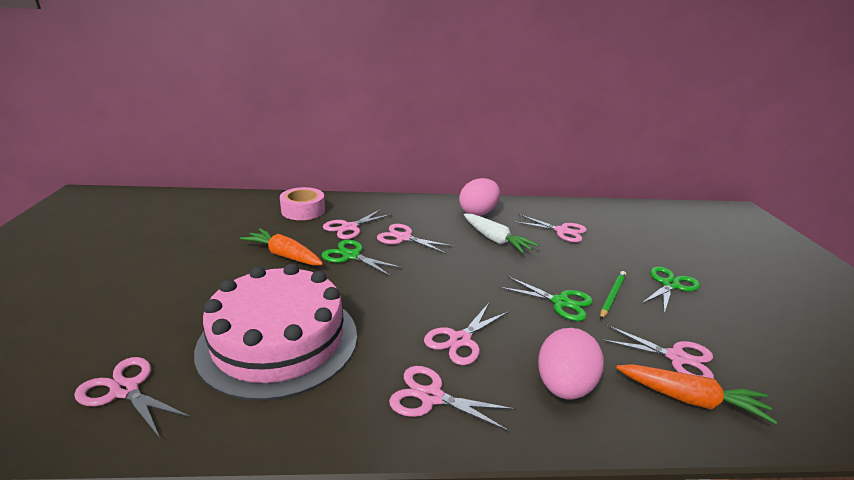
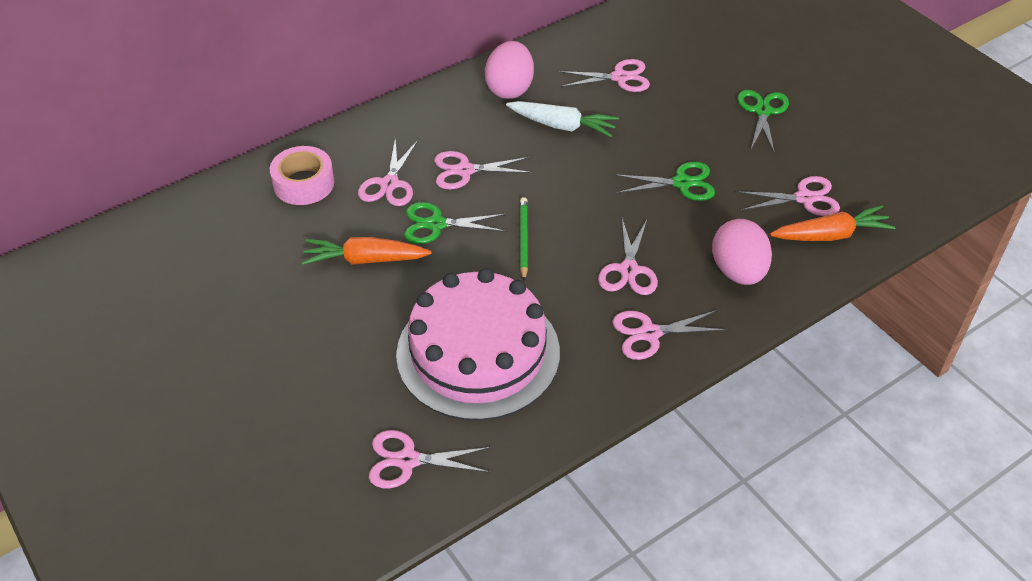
camera: 30 degrees left, 20 degrees up
(612, 296) = (720, 152): green pencil -> green pencil (523, 239)

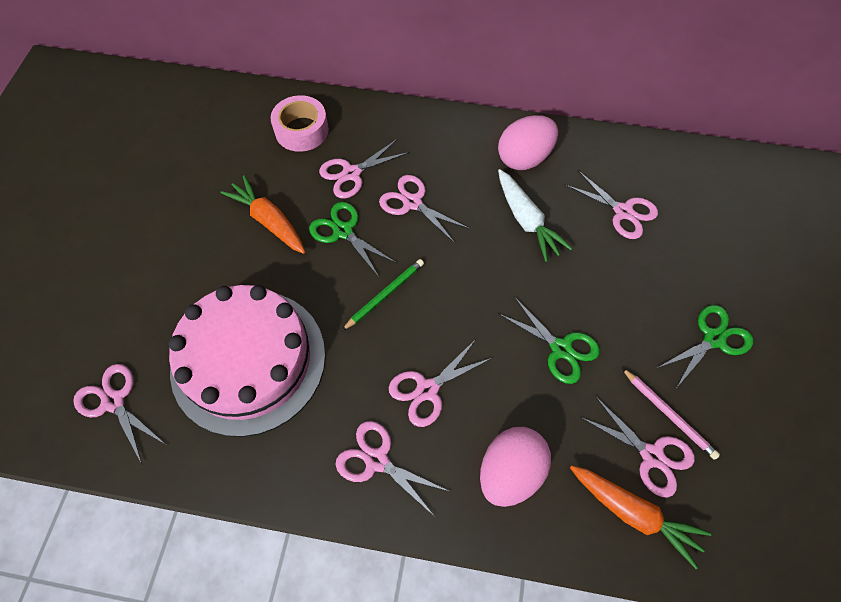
camera: 45 degrees right, 15 degrees up
(787, 170) = (669, 414): none -> pink pencil

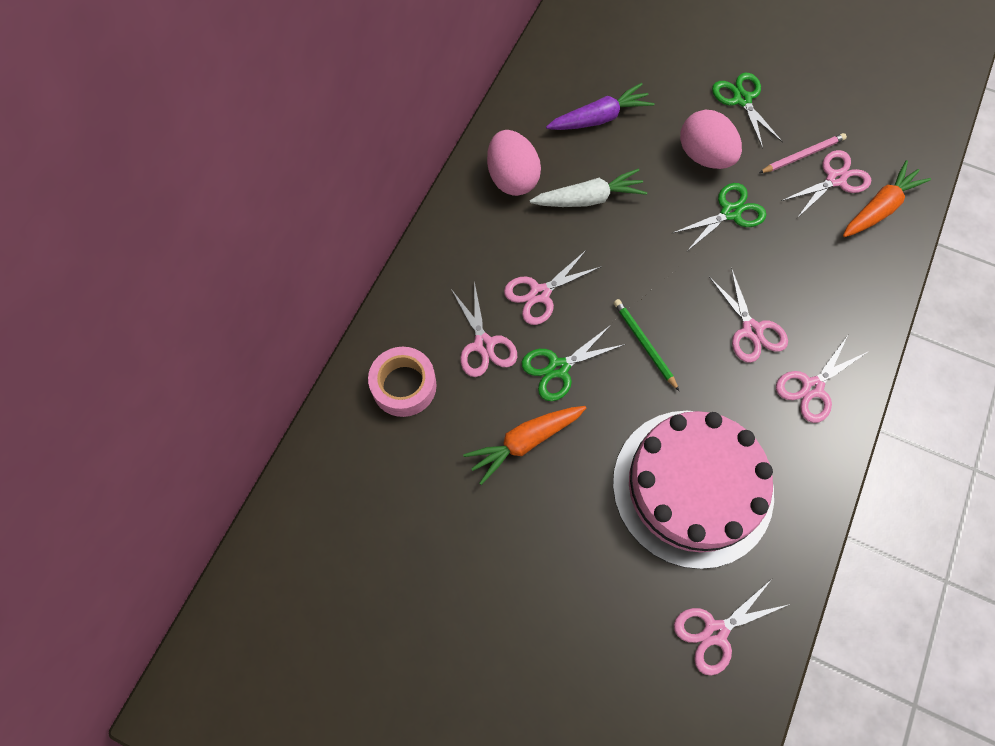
camera: 75 degrees left, 5 degrees up
(510, 472) = (836, 284): pink egg -> pink egg (704, 156)
(623, 212) = (599, 118): pink scissors -> purple carrot

